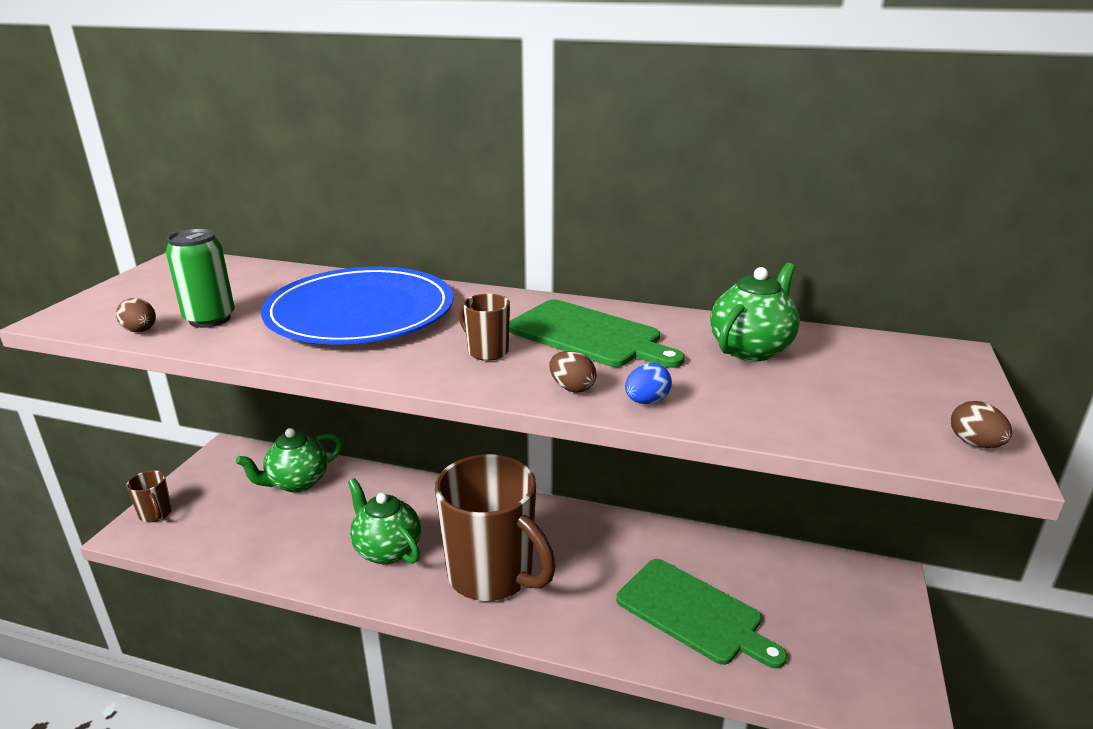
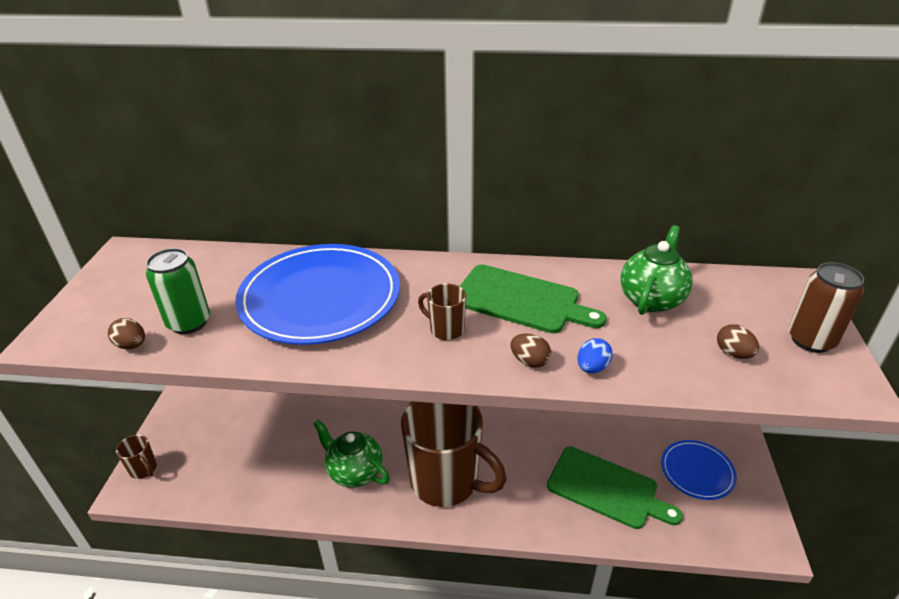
camera: 10 degrees left, 10 degrees up
(297, 482) = (257, 419): green teapot -> none
(821, 611) = (697, 471): none -> blue plate
(948, 406) = (811, 340): none -> brown can
(974, 443) = (839, 376): brown egg -> brown egg (733, 353)

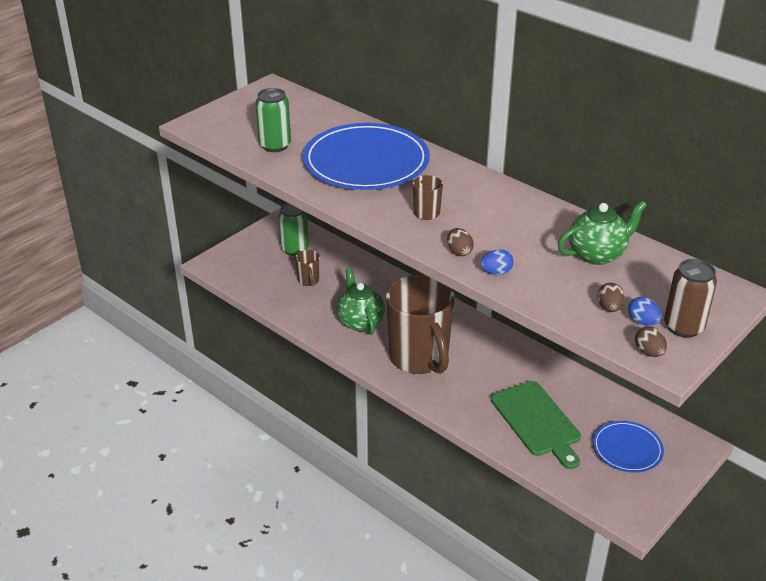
camera: 35 degrees right, 0 degrees up
(132, 345) = (234, 146): brown egg -> brown egg (649, 352)
(144, 469) = (227, 256): brown mug -> brown mug (308, 281)
(220, 422) = (295, 249): none -> green can
(521, 300) = (499, 216): green cutting board -> none
(776, 353) = (642, 322): none -> blue egg

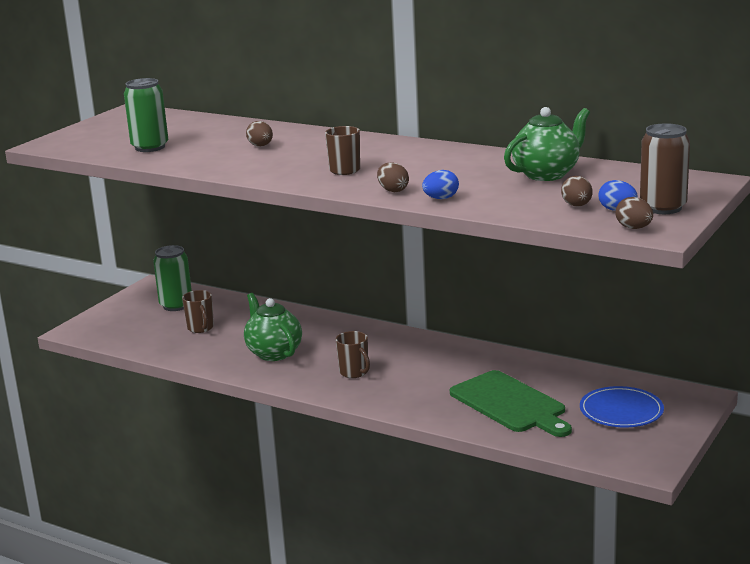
camera: 10 degrees left, 15 degrees down
(366, 161) = (260, 146): blue plate -> brown egg
(419, 358) = (354, 373): brown mug -> brown mug, size x0.40

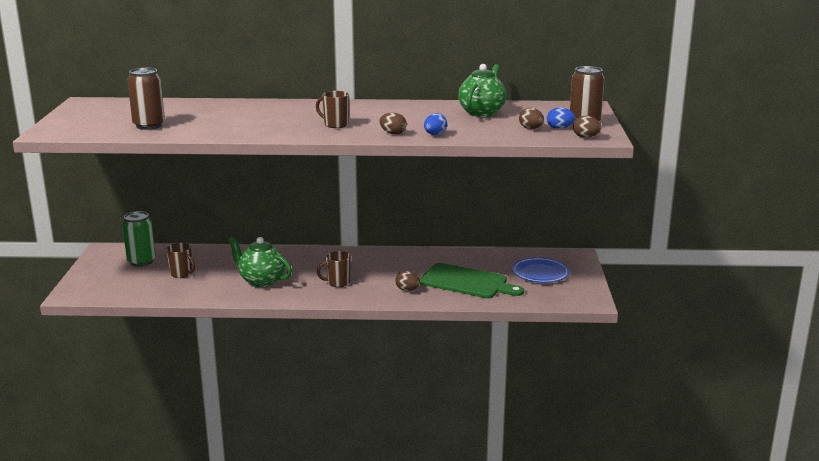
camera: 30 degrees left, 0 degrees up
(150, 147) = (149, 125): green can -> brown can
(260, 146) = (242, 116): brown egg -> brown egg (407, 290)
(354, 373) = (337, 283): brown mug -> brown mug turned 135 degrees clockwise

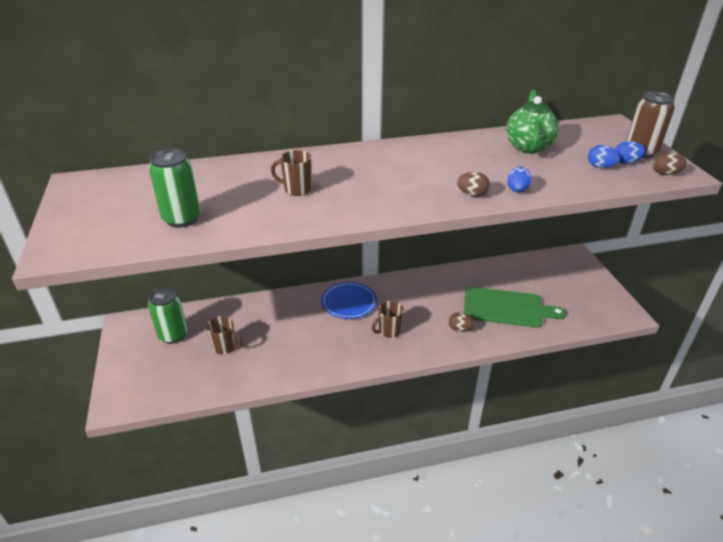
camera: 15 degrees left, 15 degrees up
(149, 125) = (182, 219): brown can -> green can
(261, 281) = (312, 342): green teapot -> none
(335, 125) = (398, 187): brown mug -> brown mug (297, 189)
(531, 128) = (600, 167): brown egg -> blue egg
(540, 273) = (560, 283): blue plate -> blue plate (349, 302)

